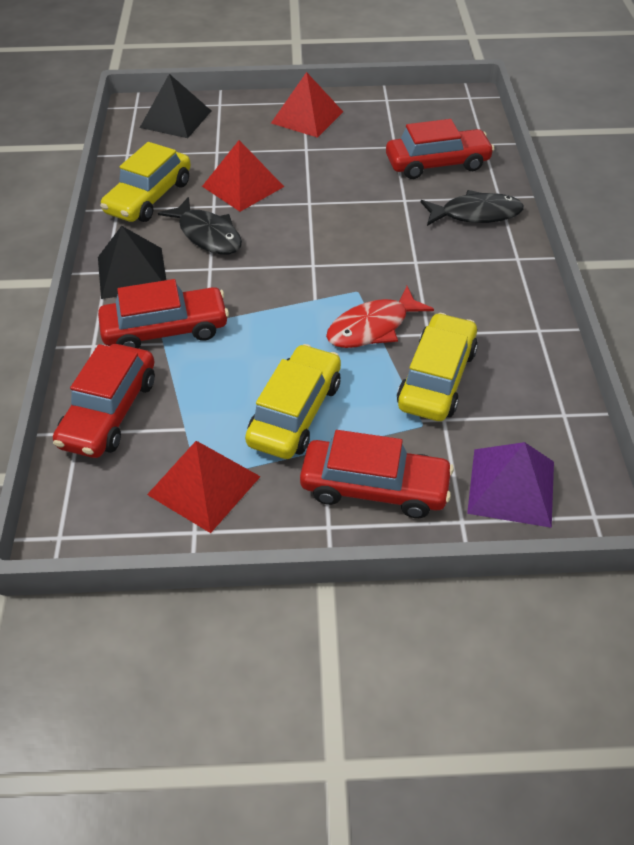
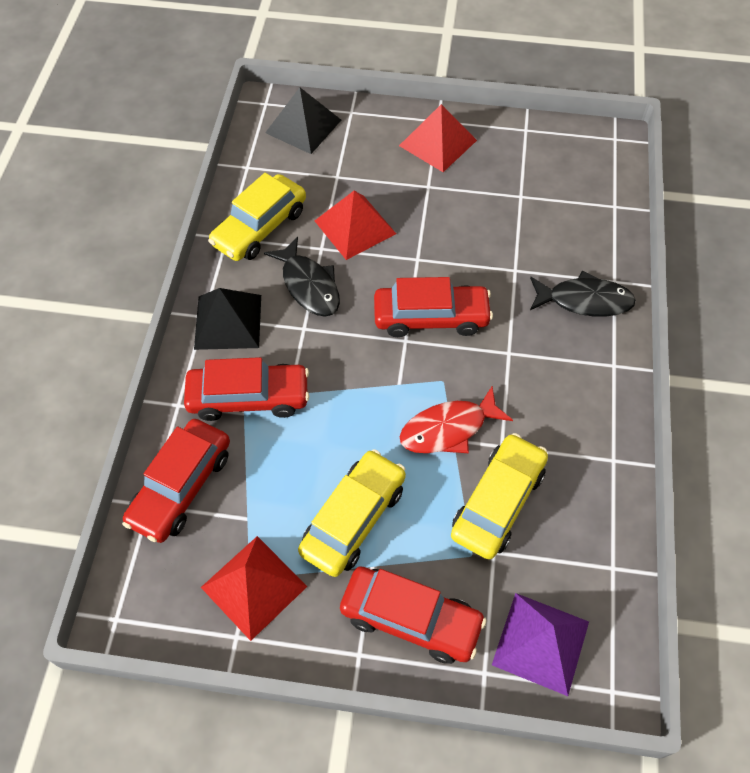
camera: 10 degrees right, 10 degrees up
(437, 164) = (560, 226): red car -> red car (431, 317)

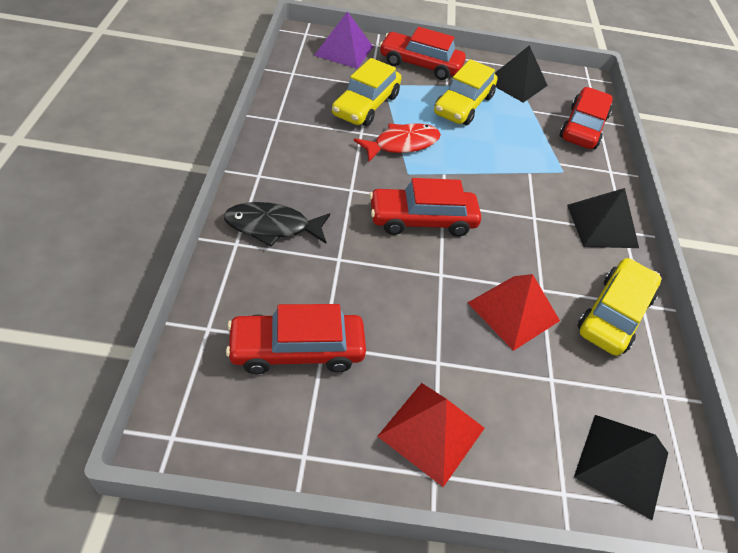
camera: 170 degrees right, 10 degrees down
(249, 397) = (560, 172): red car -> red car (297, 350)
(253, 587) = (516, 83): red pyramid -> black pyramid
(309, 285) = (542, 253): black fish -> none

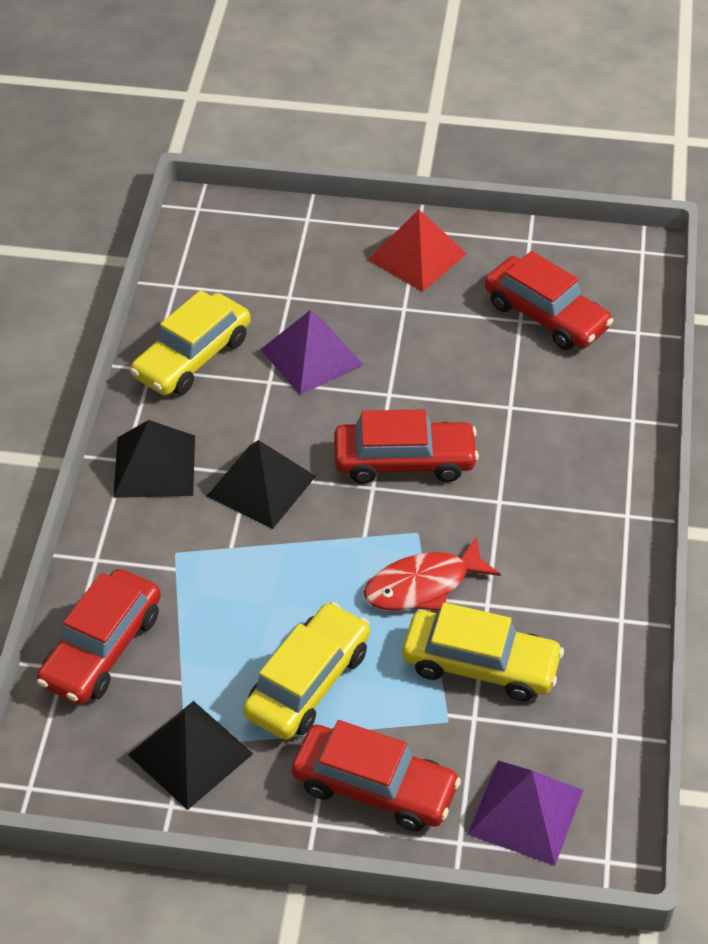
camera: 170 degrees left, 0 degrees up
(272, 227) = (594, 442): black fish -> none
(297, 350) = (546, 315): red car -> red car turned 45 degrees clockwise
(366, 105) = (480, 665): yellow car -> yellow car turned 75 degrees clockwise
(513, 311) = (311, 357): red pyramid -> purple pyramid
(622, 464) = (246, 236): black pyramid -> black pyramid (261, 486)

